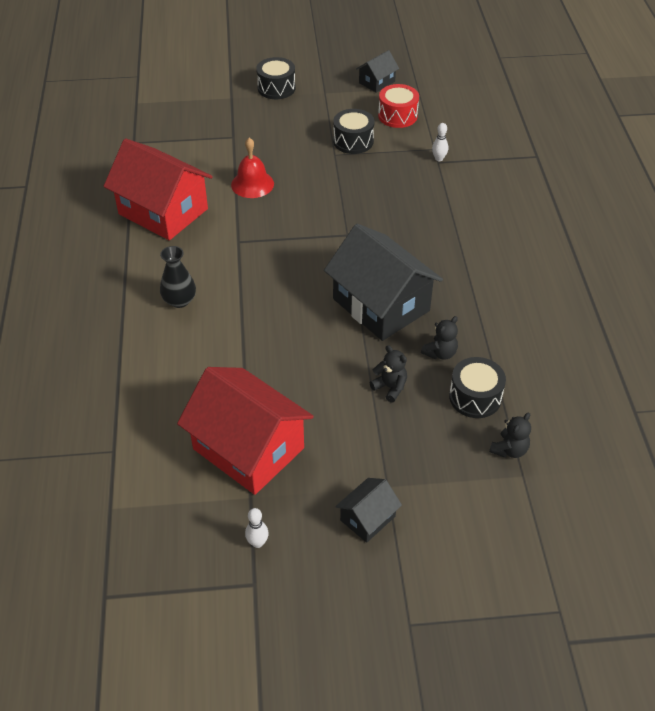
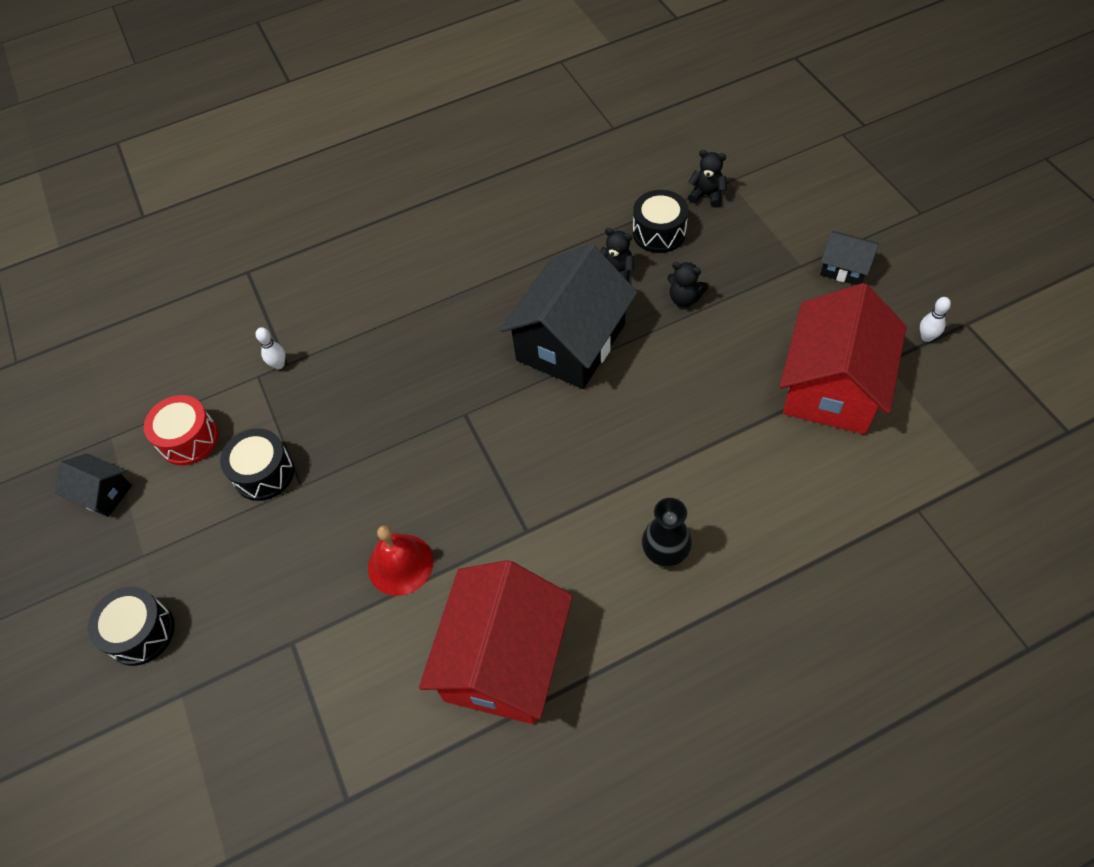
camera: 105 degrees left, 10 degrees up
(390, 387) = (684, 298): black teddy bear -> black teddy bear turned 90 degrees counterclockwise

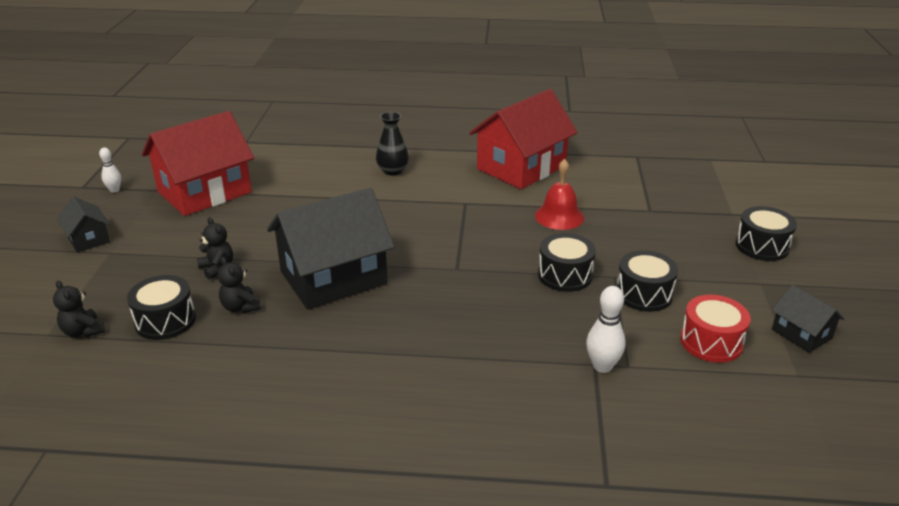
camera: 155 degrees left, 25 degrees down
(279, 365) = (602, 366): white bowling pin -> white bowling pin, size x1.53
(352, 460) = (565, 275): none -> black drum

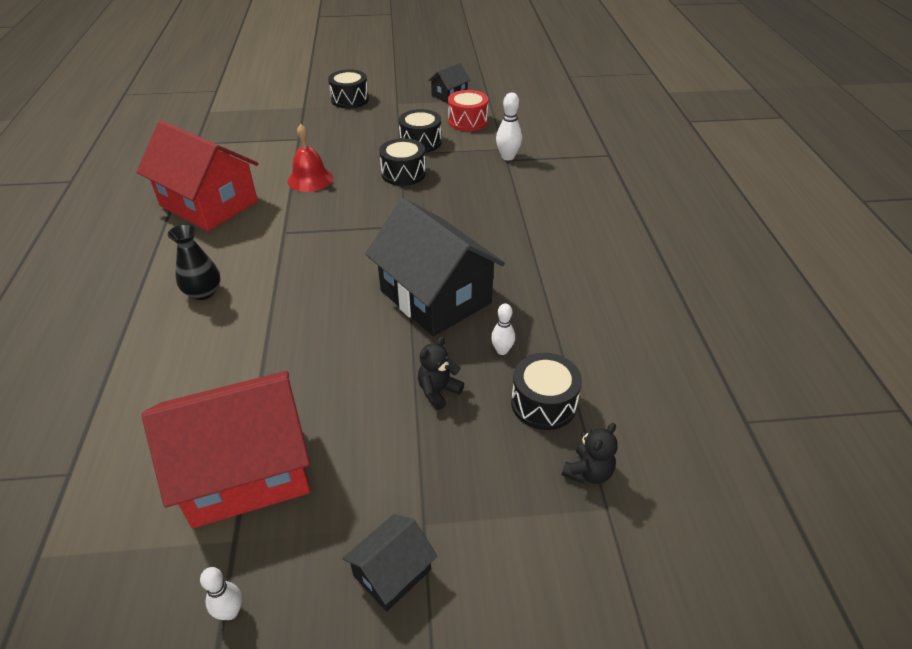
camera: 100 degrees left, 10 degrees up
(204, 192) = (246, 470): red house -> red house turned 60 degrees counterclockwise
(240, 307) = (502, 350): black teddy bear -> white bowling pin

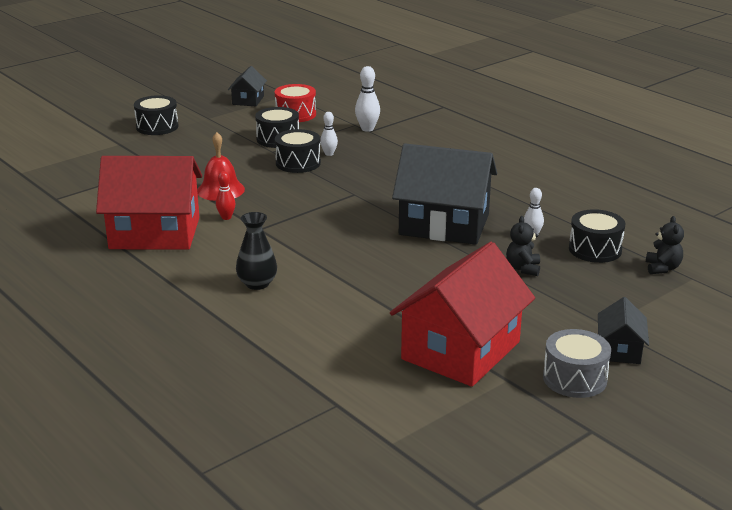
camera: 35 degrees left, 15 degrees down
(230, 612) = (556, 404): white bowling pin -> white bowling pin (329, 154)
(276, 209) = (226, 217): none -> red bowling pin
(294, 585) = (574, 378): none -> grey drum

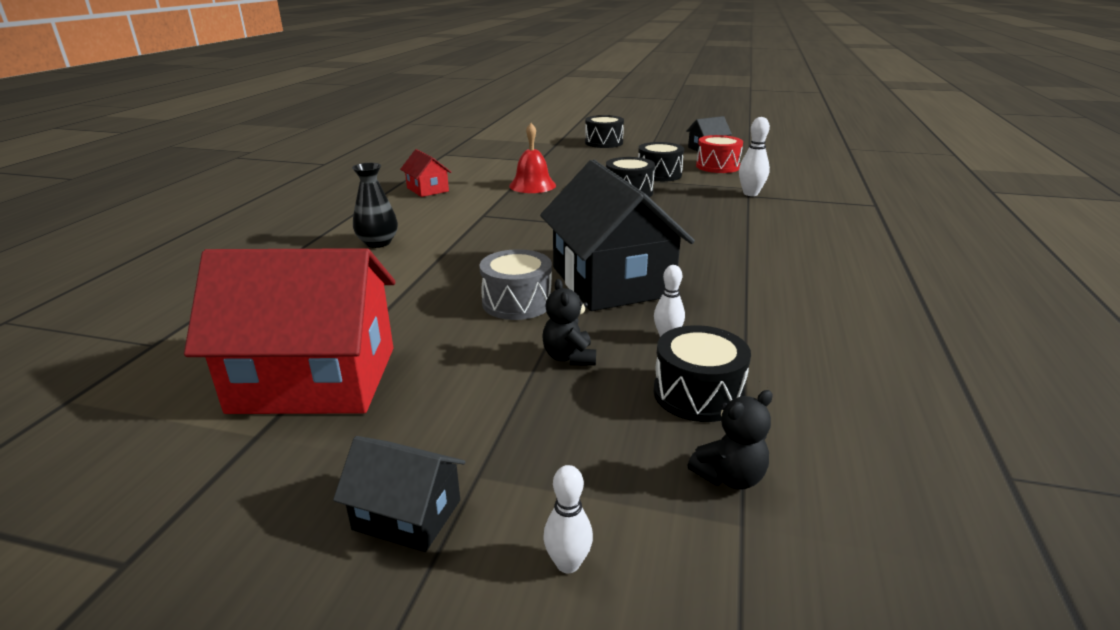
camera: 55 degrees right, 0 degrees up
(155, 233) = (427, 189): red house -> red house, size x0.47
(226, 217) = (486, 200): red bowling pin -> none
(329, 154) = (669, 196): white bowling pin -> white bowling pin (568, 563)
(523, 268) = (569, 357): black teddy bear -> black teddy bear turned 75 degrees counterclockwise
(574, 378) = (286, 495): grey drum -> grey drum (517, 302)
(620, 350) = (407, 515): black house -> black house turned 45 degrees clockwise

